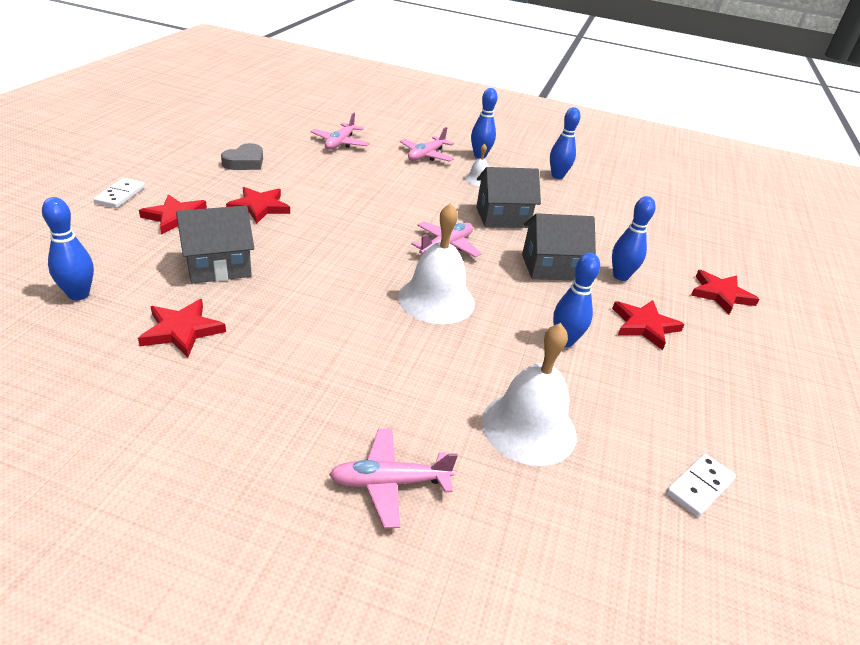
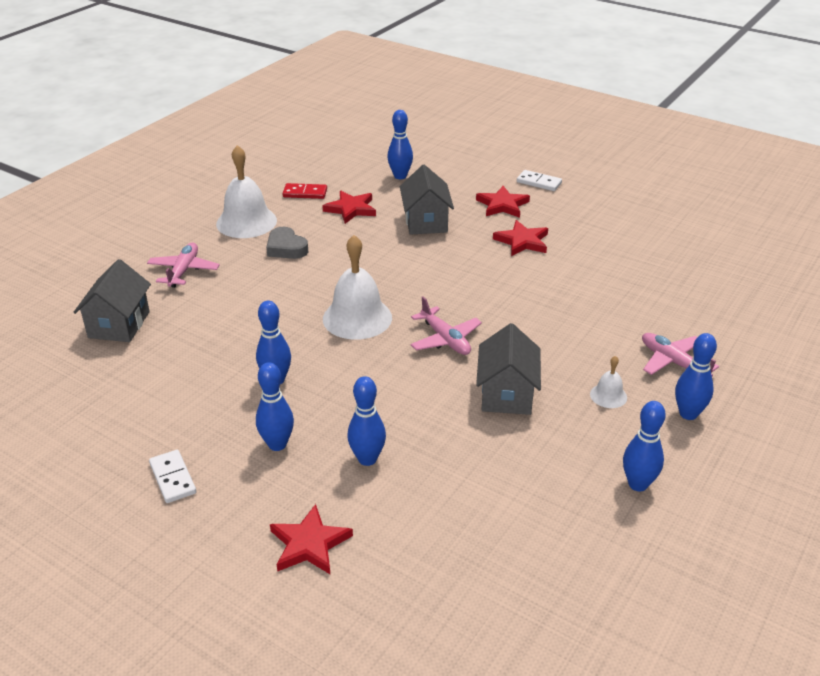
camera: 110 degrees right, 0 degrees up
(122, 386) = (305, 193): none -> red domino
(245, 162) = (617, 237): grey heart -> grey heart (286, 248)
(340, 143) = (688, 298): pink plane -> none
(529, 427) = (193, 334): white bell -> white bell (246, 222)
(551, 267) = (395, 405): grey house -> grey house (119, 324)
(644, 326) = (277, 444): red star -> blue bowling pin
(699, 487) = (94, 401): white domino -> white domino (172, 478)

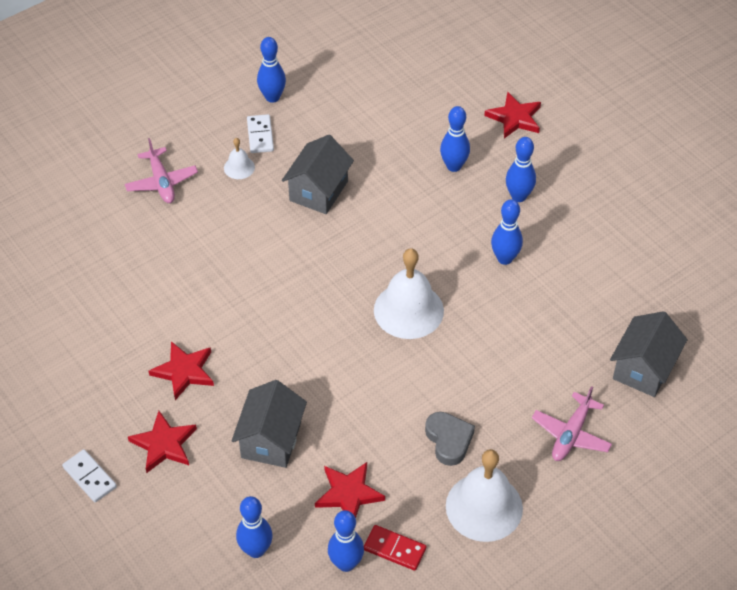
camera: 160 degrees left, 15 degrees up
(172, 478) = (603, 190): white domino -> white domino (260, 135)
(445, 339) = (338, 260): pink plane -> none
(688, 414) = (191, 136): blue bowling pin -> blue bowling pin (346, 563)

